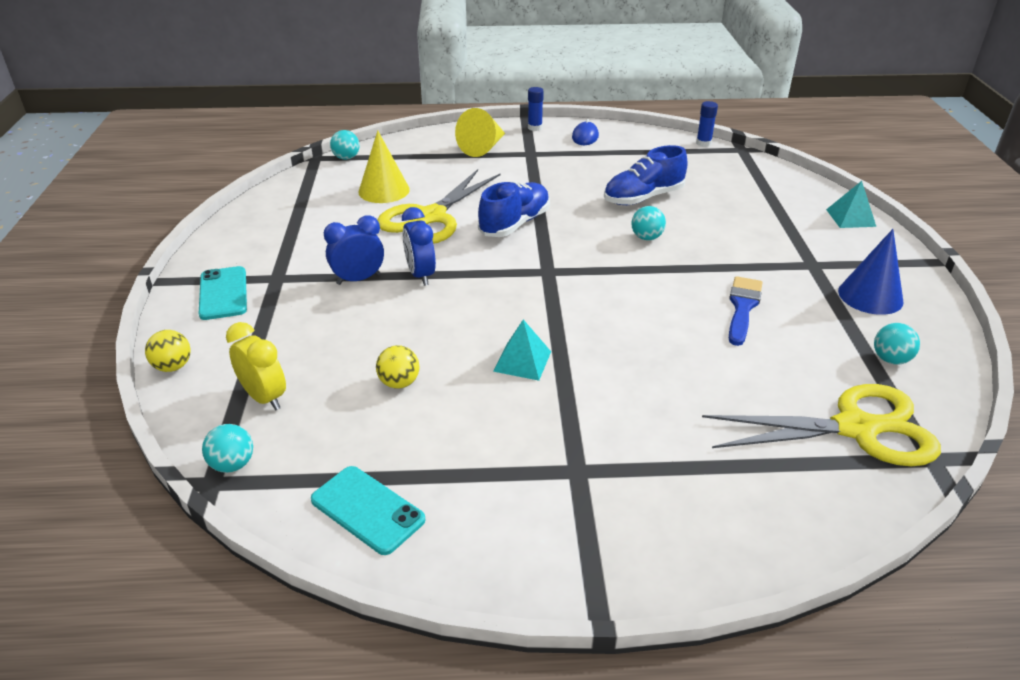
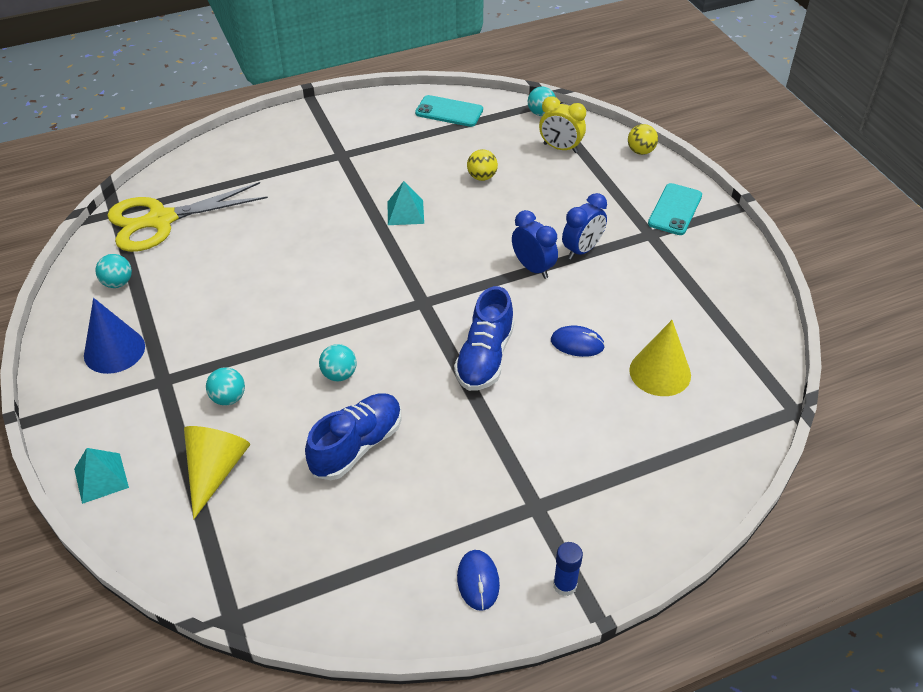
camera: 160 degrees right, 10 degrees up
(223, 293) = (675, 209): turquoise phone -> turquoise phone turned 60 degrees clockwise
(346, 158) = (758, 422): turquoise ball -> turquoise ball (228, 398)
(431, 217) = (577, 343): yellow scissors -> blue mouse
(483, 147) = (606, 502): yellow cone -> yellow cone (215, 471)
(703, 143) = (292, 619): blue glue stick -> none
(742, 307) = (237, 306): blue brush -> none

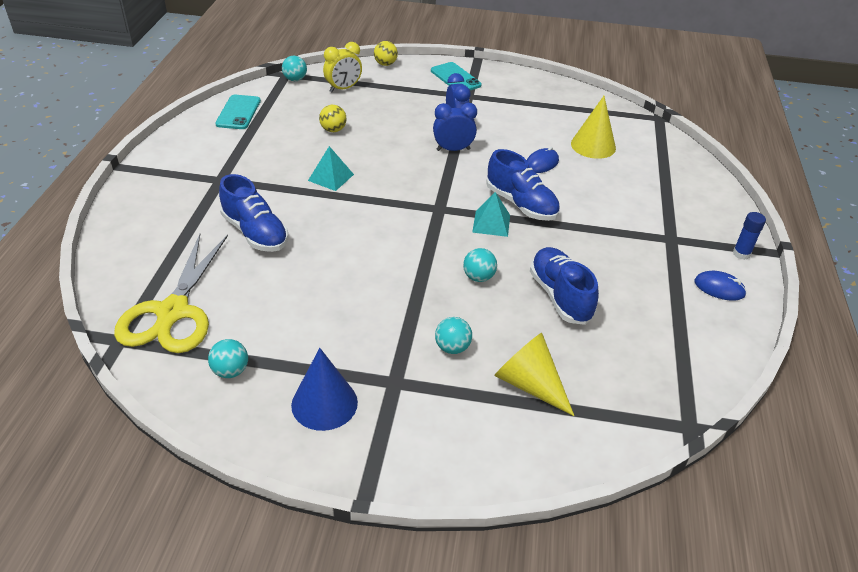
camera: 60 degrees left, 5 degrees down
(101, 478) = (484, 464): turquoise pyramid -> turquoise pyramid (491, 223)
(288, 210) = (255, 233): none -> blue shoe
(449, 112) = (238, 112): turquoise phone -> turquoise phone turned 45 degrees counterclockwise

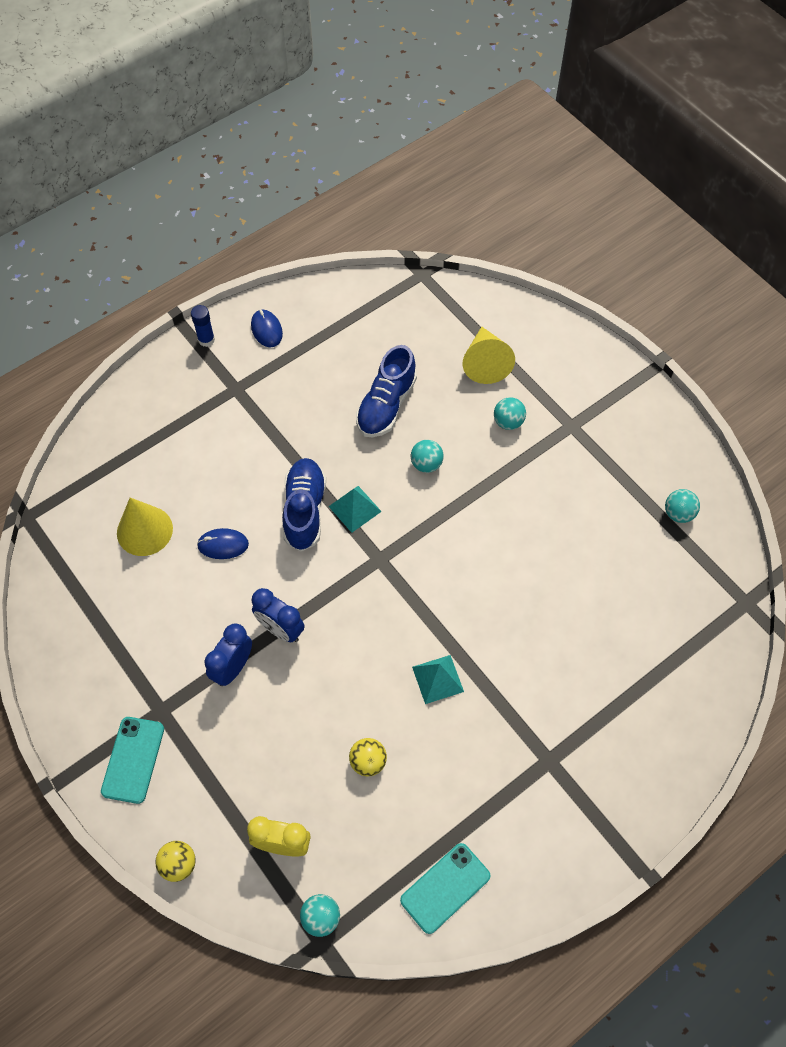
camera: 135 degrees left, 20 degrees up
(173, 312) = (691, 603): yellow scissors -> none
(255, 233) = (566, 650): blue shoe -> none
(324, 403) = (631, 443): blue cone -> none

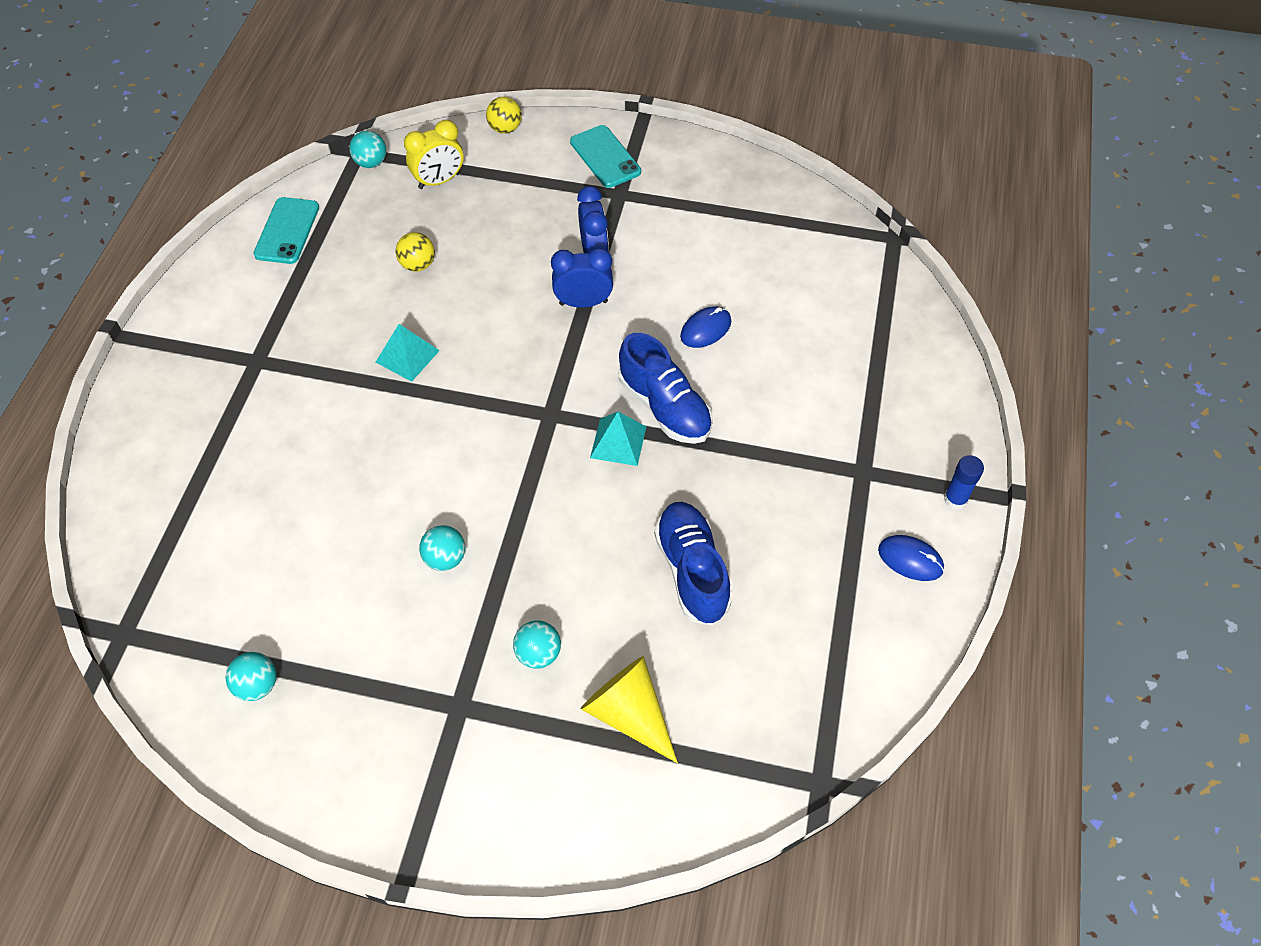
camera: 140 degrees right, 5 degrees down
(144, 530) = (786, 294): yellow cone -> none
(426, 464) = (588, 537): turquoise ball -> turquoise ball (445, 558)

